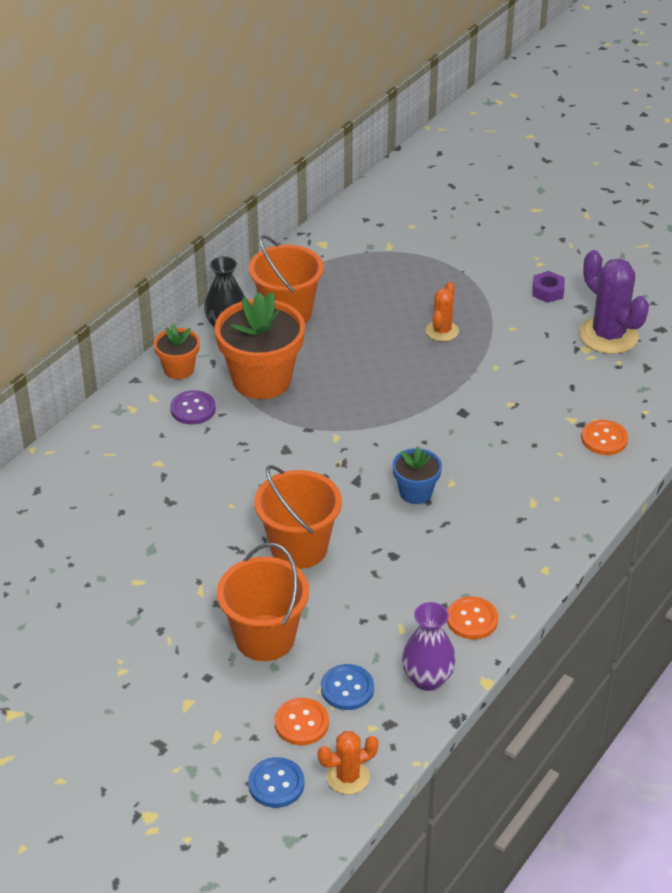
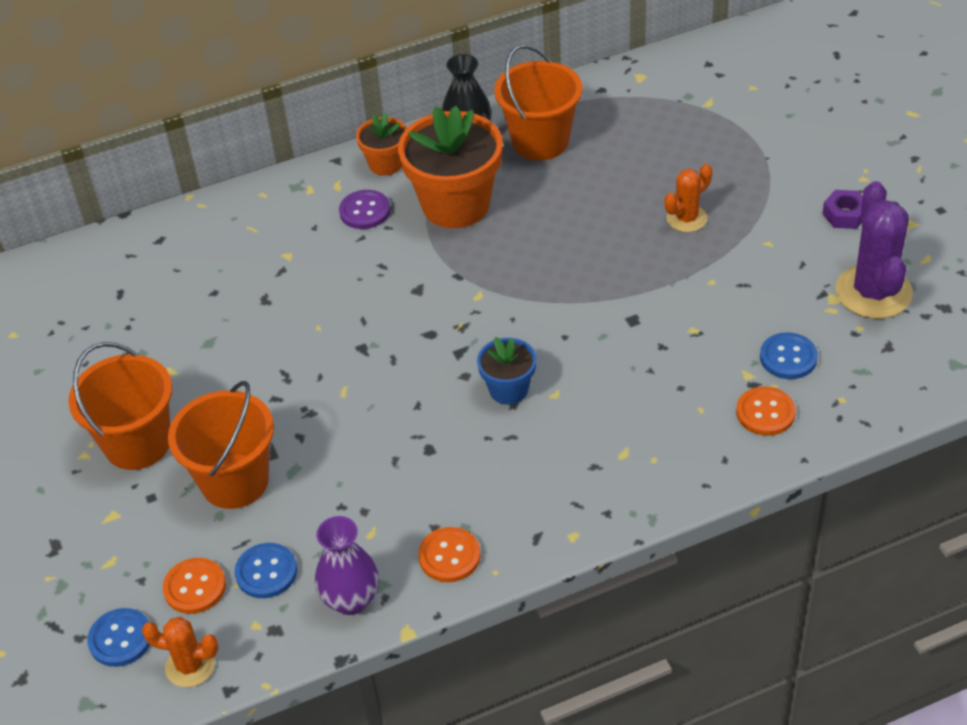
camera: 35 degrees right, 5 degrees up
(299, 548) = (344, 400): orange bucket -> orange bucket (137, 443)
(589, 398) = (788, 357): none -> blue button

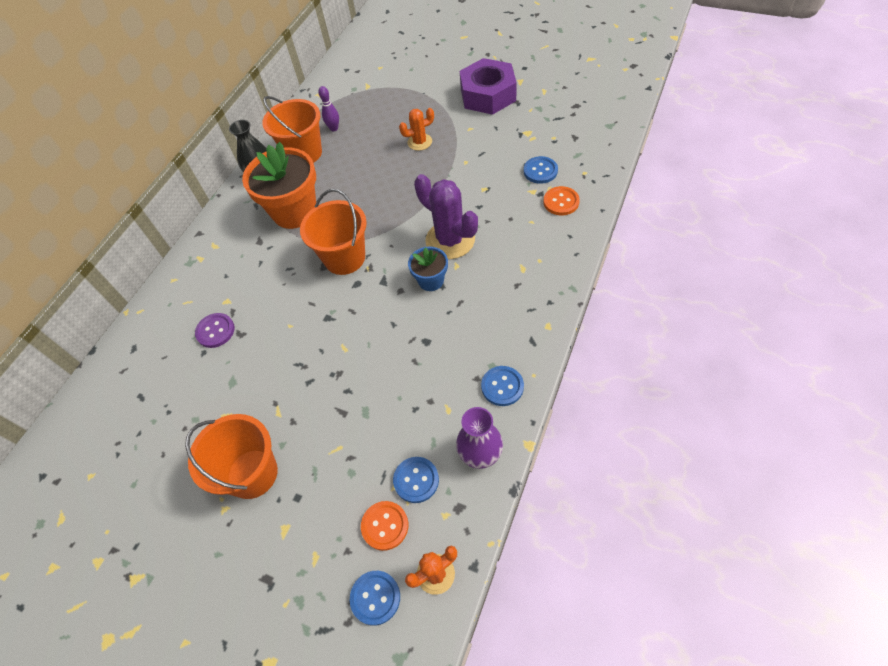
camera: 40 degrees left, 10 degrees up
(235, 481) = (338, 445): orange bucket -> orange bucket (344, 258)
(365, 211) = (246, 248): purple button -> purple button (215, 331)
(386, 164) = (230, 217): orange flower pot -> none
(449, 556) = (502, 386): orange button -> blue button
(607, 133) = (334, 128): none -> purple bowling pin
(686, 218) = (419, 142): orange cactus -> orange cactus turned 60 degrees clockwise
(845, 215) = (488, 95): purple nut -> purple nut, size x2.29
(873, 292) = (540, 119): purple cactus -> purple cactus (450, 240)

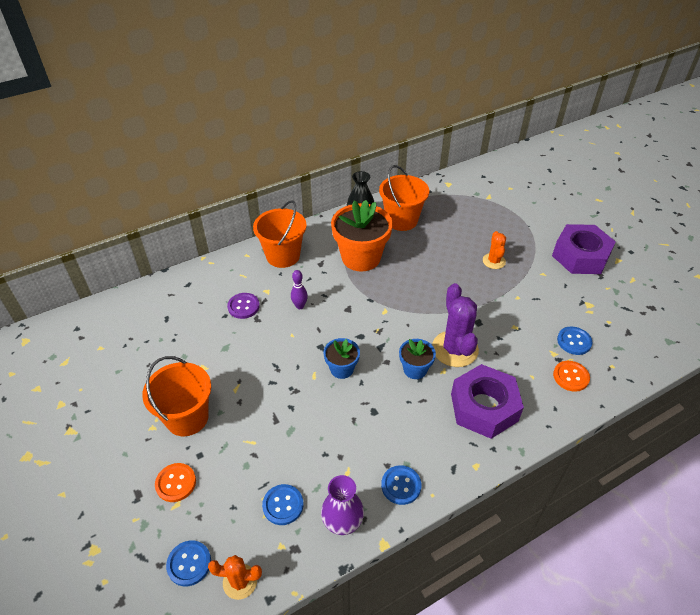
camera: 30 degrees right, 10 degrees down
(334, 128) = (438, 214): purple bowling pin -> purple bowling pin (300, 306)
(344, 258) = (367, 312): orange bucket -> orange bucket (283, 256)
(365, 324) = (342, 369): none -> blue flower pot
(385, 526) = (236, 520): orange button -> orange button (176, 483)
(419, 142) = (494, 261): orange cactus -> orange cactus turned 75 degrees clockwise
(515, 273) = (484, 407): none -> purple nut

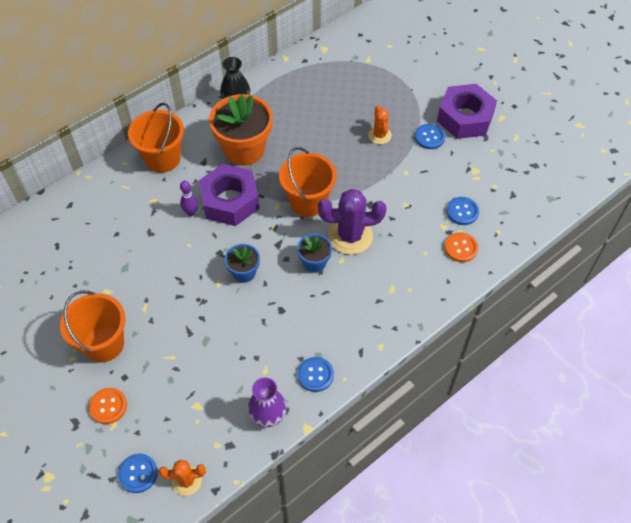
camera: 10 degrees left, 10 degrees up
(243, 306) = (133, 221): purple button -> none
(283, 505) = (212, 409): blue button -> blue button (429, 137)
(401, 220) = (280, 100): orange bucket -> orange bucket (308, 201)
(455, 349) = (350, 236): purple cactus -> purple cactus turned 75 degrees counterclockwise
(484, 407) = (383, 290): purple nut -> purple nut (230, 201)

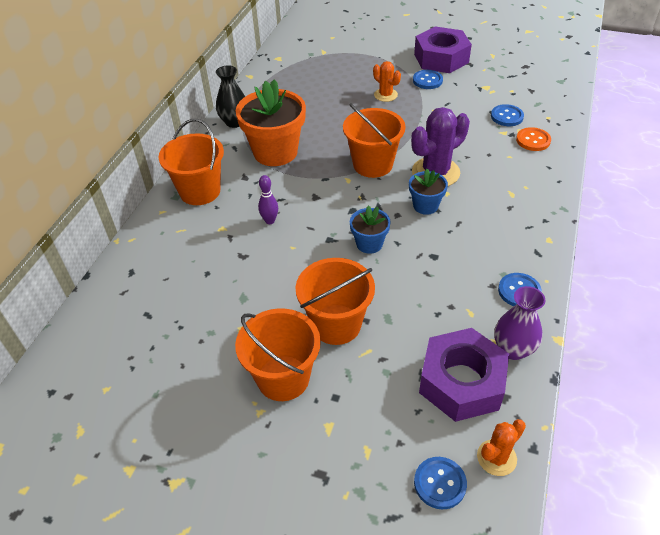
camera: 30 degrees left, 10 degrees down
(108, 406) = (344, 435): orange button -> none
(168, 324) = (336, 324): none -> orange bucket
(230, 201) = (300, 195): purple nut -> purple nut (461, 382)

